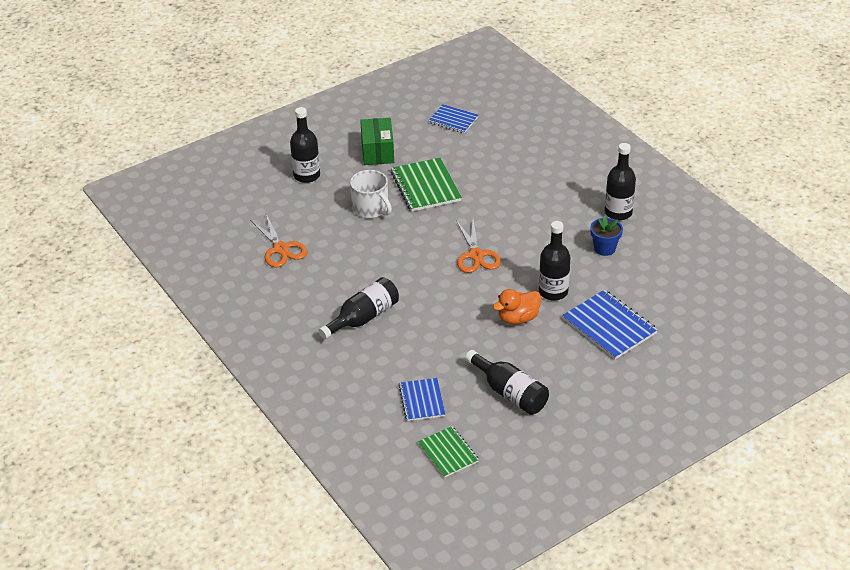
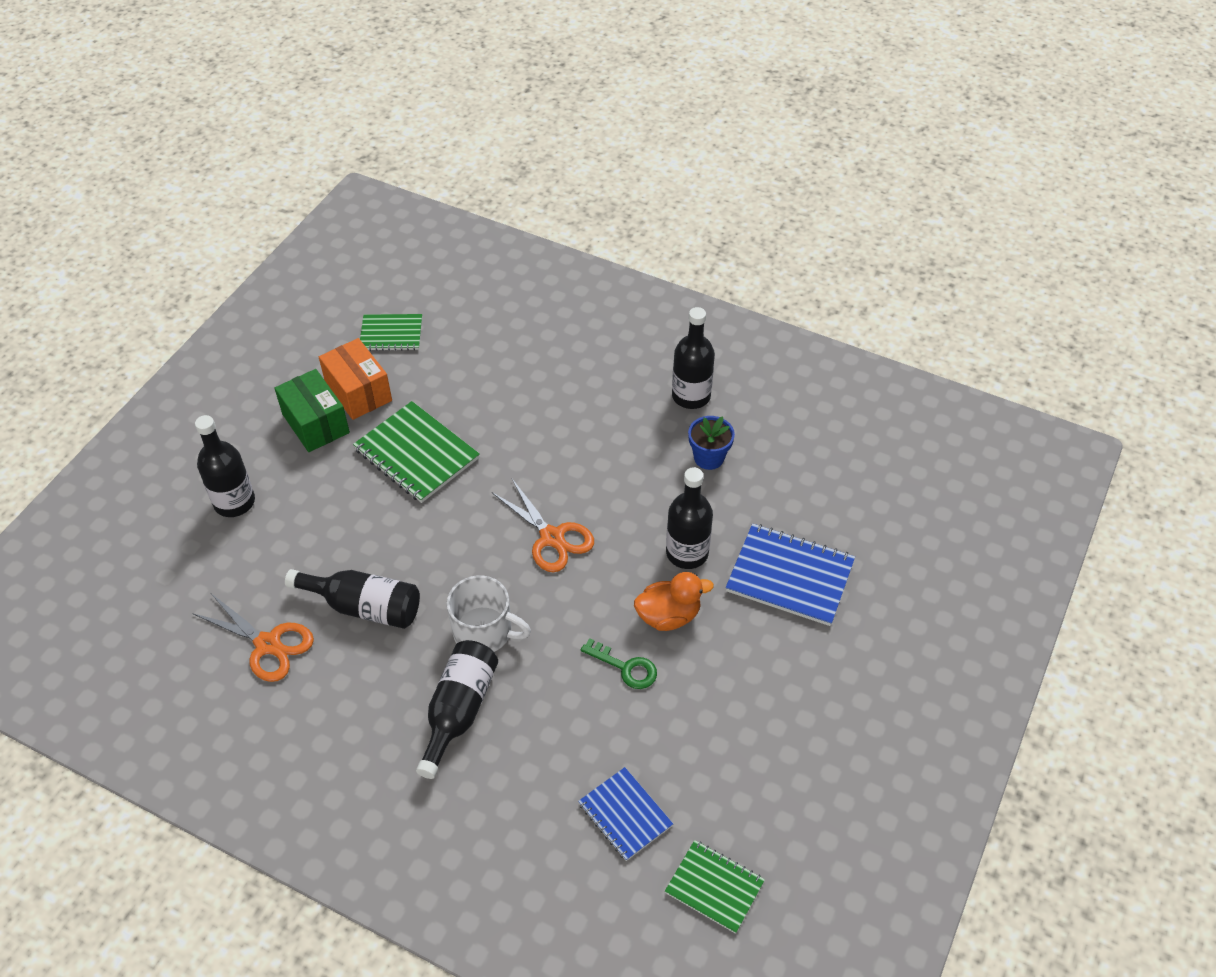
camera: 30 degrees left, 10 degrees up
(371, 208) = (361, 520): white mug -> white mug (484, 631)
(413, 144) = (358, 392): none -> orange box
(453, 120) = (391, 334): blue notebook -> green notebook
(473, 333) = (625, 667): none -> green key
(510, 393) = (733, 743): black bottle -> black bottle (364, 607)
(518, 318) = (668, 616): orange duck -> orange duck turned 135 degrees counterclockwise

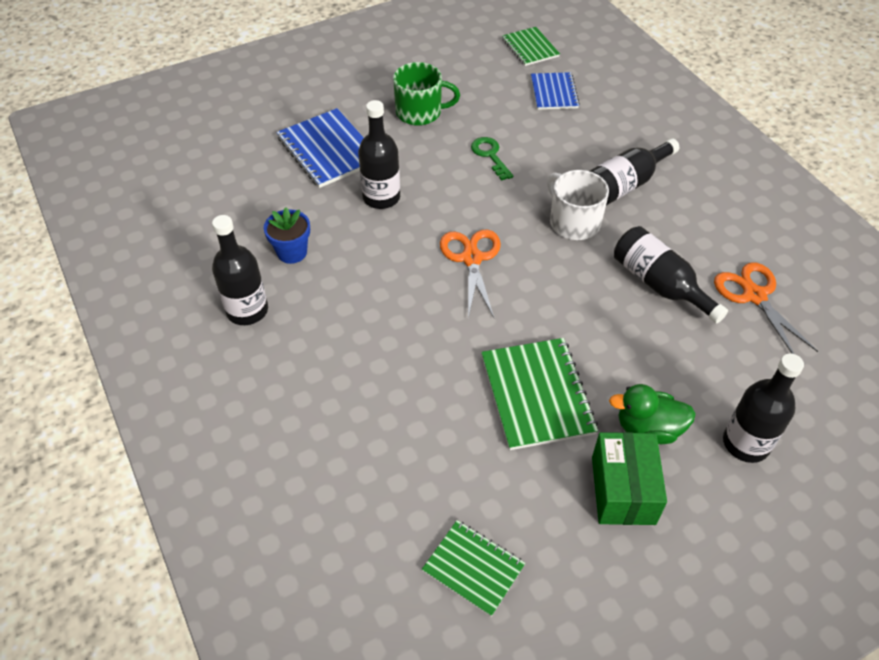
camera: 145 degrees left, 0 degrees up
(316, 474) = (648, 429): none -> green duck
(358, 392) = (556, 504): orange box -> none
(668, 616) = (433, 168): orange duck -> none
(749, 683) = (420, 112): none -> green mug

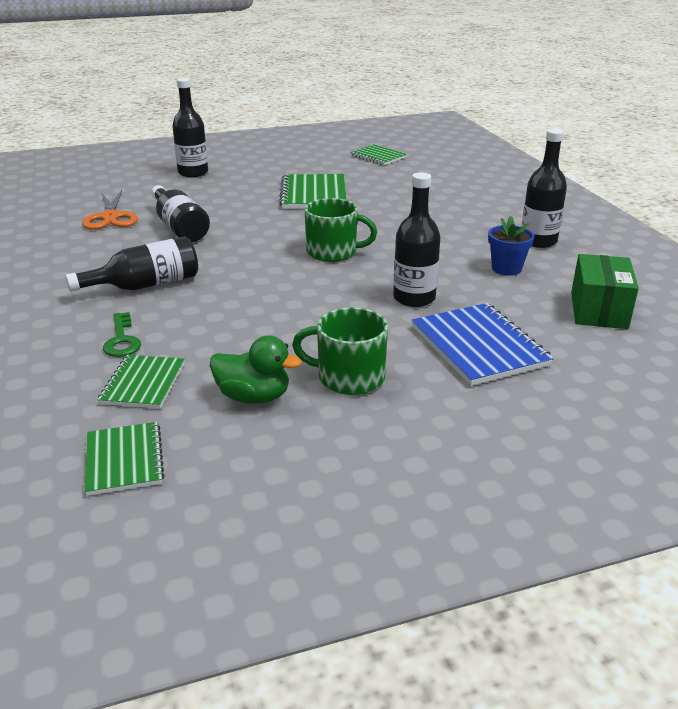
camera: 170 degrees left, 20 degrees down
(471, 258) = (333, 252): orange scissors -> green mug
(490, 155) = (275, 322): green key -> green key (122, 340)
(554, 92) = (143, 383): blue notebook -> green notebook
(573, 222) = (221, 265): white mug -> none
(623, 490) = (281, 167): green box -> green box (598, 310)
(648, 429) = (249, 180): green duck -> green duck (254, 397)

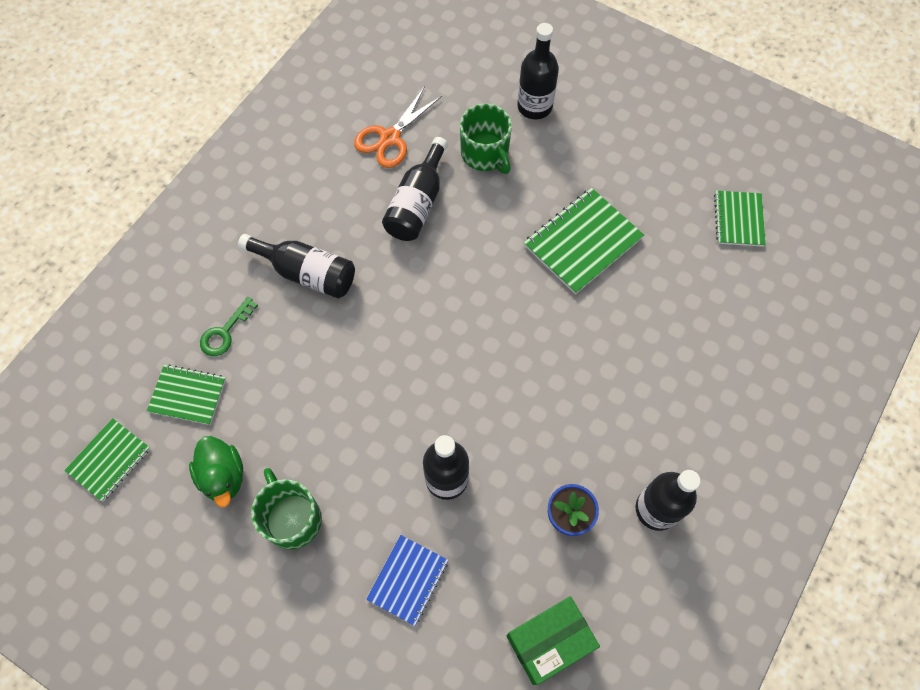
camera: 50 degrees right, 35 degrees up
(143, 383) = (187, 395): green notebook -> green notebook turned 45 degrees clockwise
(333, 252) = (476, 355): green mug -> green mug (485, 153)
(479, 346) = (408, 580): blue notebook -> blue notebook, size x0.63

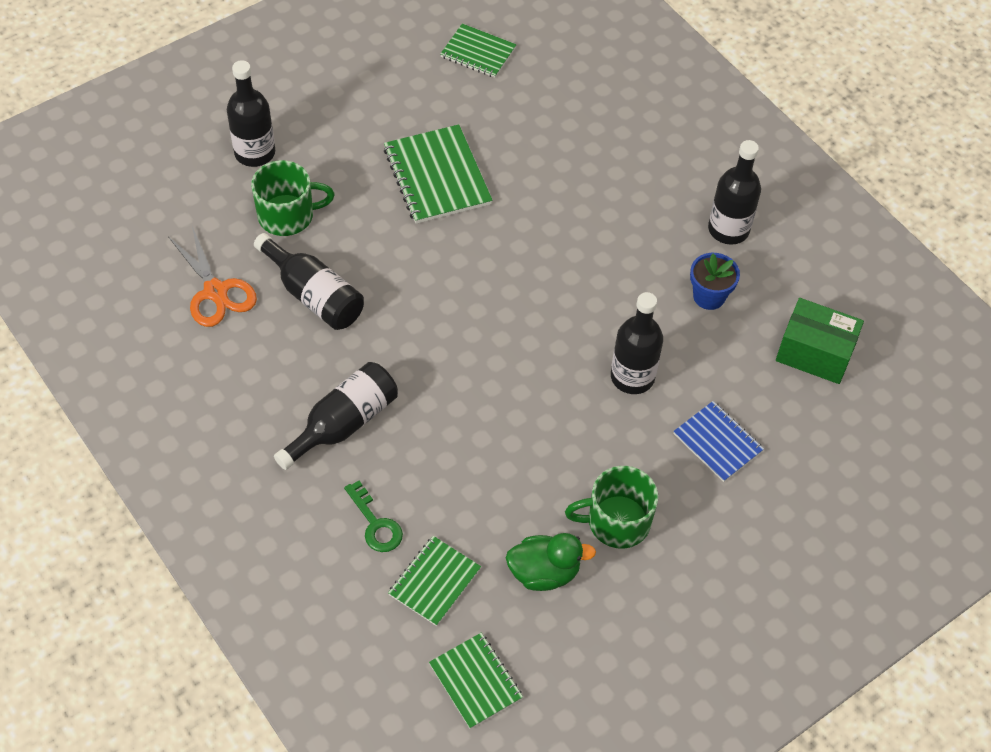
camera: 70 degrees left, 10 degrees down
(549, 642) = (814, 353): green box -> green box turned 60 degrees counterclockwise

